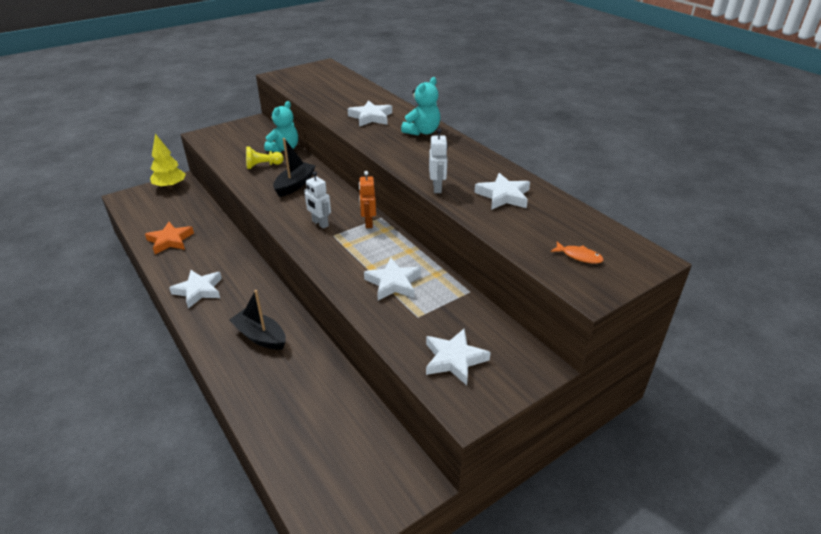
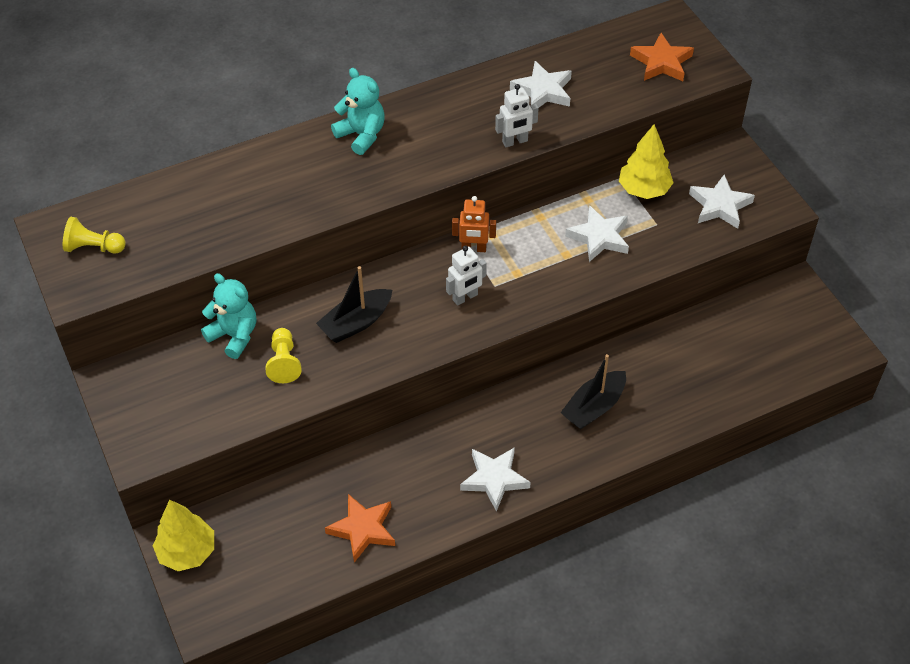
camera: 80 degrees left, 15 degrees up
(295, 185) = (356, 323): black boat -> black boat turned 75 degrees counterclockwise
(310, 75) = (94, 247): none -> yellow pawn
(371, 117) = (298, 183): white star -> none
(437, 188) = (515, 142): white robot -> white robot turned 150 degrees clockwise
(458, 306) = (644, 190): none -> yellow tree
(579, 256) = (661, 62): orange fish -> orange star

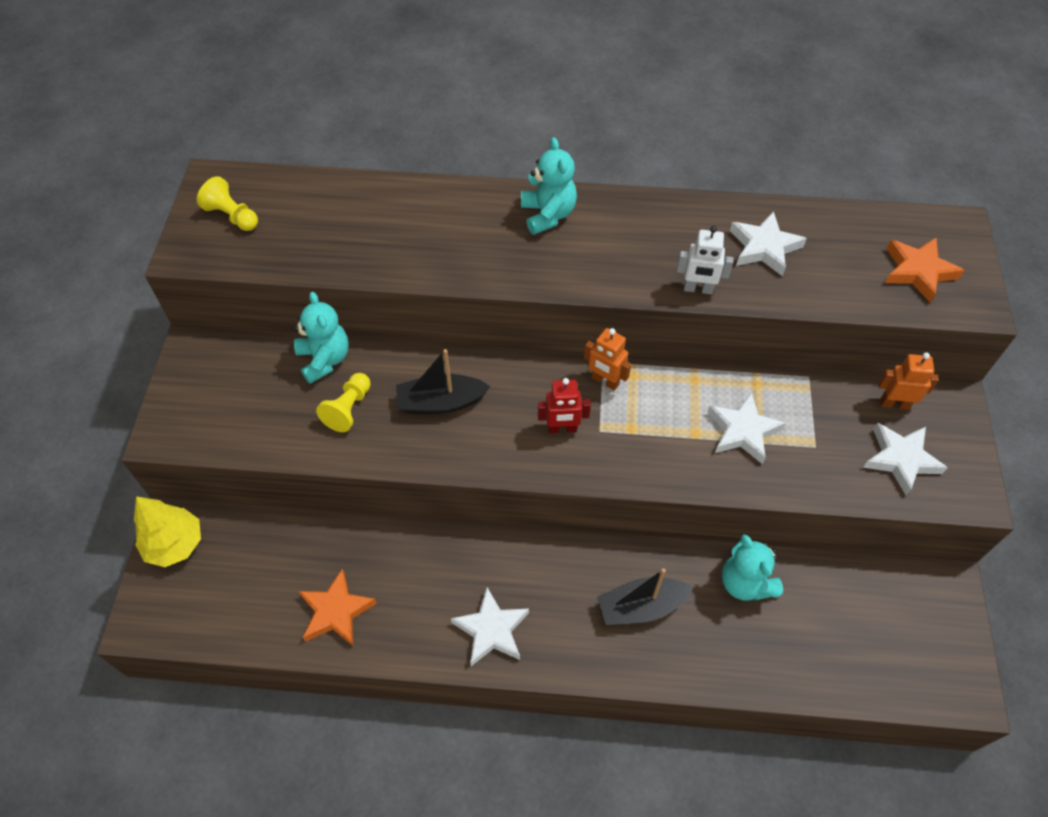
camera: 30 degrees right, 5 degrees up
(465, 297) = (562, 429): white robot -> red robot
(644, 190) = (825, 401): yellow tree -> none
(657, 353) = (745, 583): none -> turquoise teddy bear
(692, 169) = (894, 403): none -> orange robot

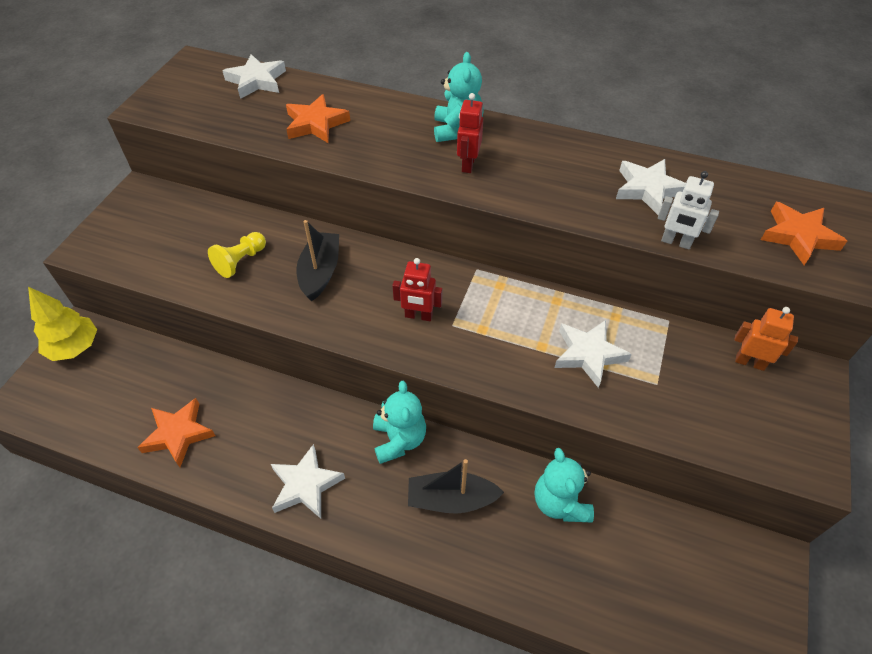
camera: 15 degrees right, 5 degrees down
(232, 216) = (196, 88): yellow pawn -> none
(324, 359) = (238, 220): turquoise teddy bear -> turquoise teddy bear (399, 440)
(391, 236) = (316, 124): none -> orange star
(440, 402) = (320, 272): black boat -> black boat turned 90 degrees clockwise
(574, 255) = (468, 164): none -> red robot
(605, 381) = (472, 285): orange robot -> none
(698, 289) = (572, 211): white robot -> white robot (676, 242)
(901, 459) = (743, 415): white star -> white star (256, 81)

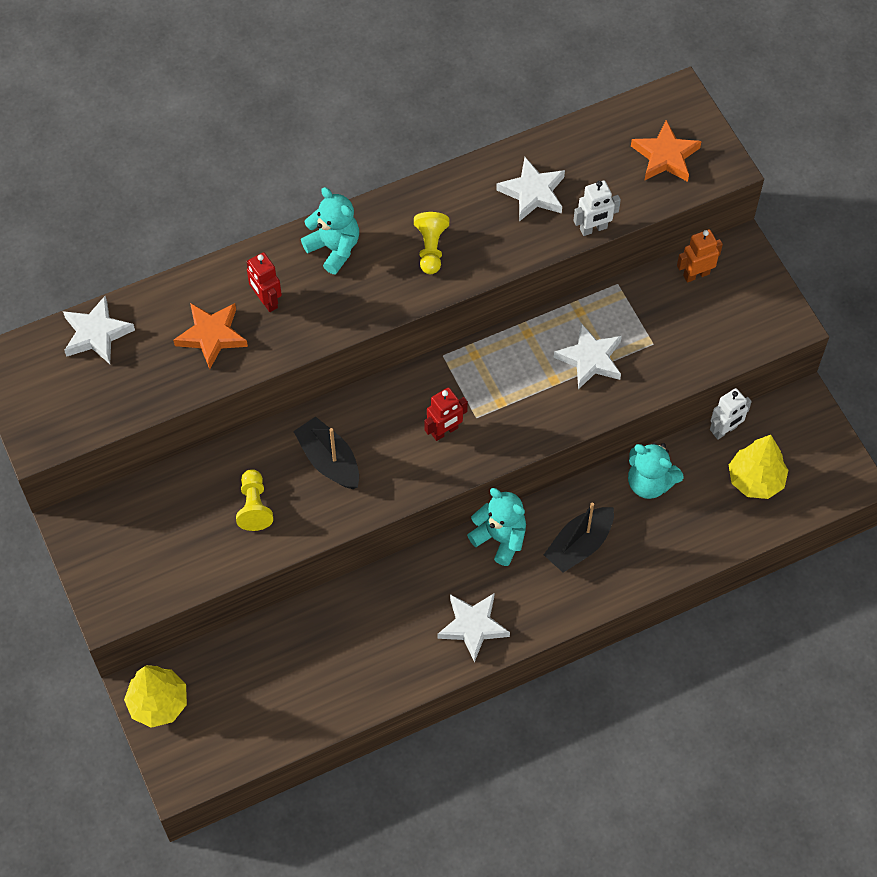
camera: 45 degrees left, 10 degrees up
(178, 434) = (337, 681): orange star -> none
(468, 164) = (381, 276): red robot -> red robot (266, 301)
(525, 172) = (431, 248): none -> yellow pawn
(661, 585) = (755, 480): none -> yellow tree
(670, 518) = (725, 430): none -> white robot

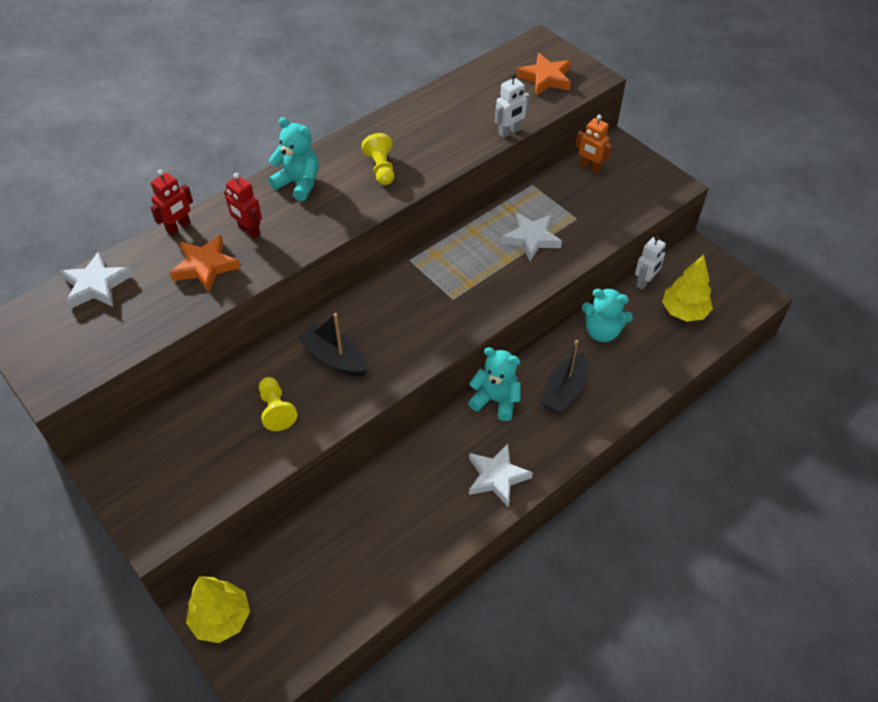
camera: 15 degrees left, 10 degrees down
(445, 431) = (429, 314): red robot -> red robot (179, 227)
(533, 193) = (451, 118): white star -> none
(696, 274) = (590, 167): orange robot -> orange robot turned 105 degrees counterclockwise

